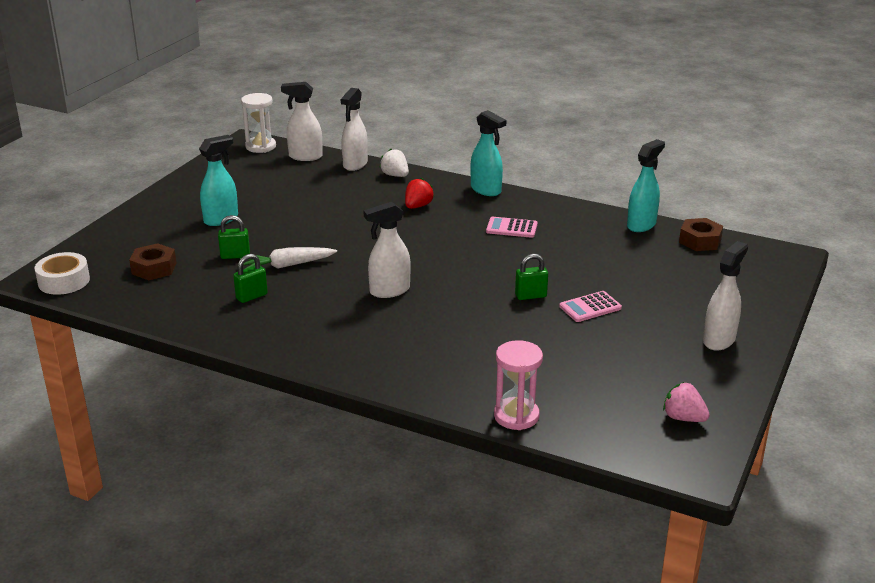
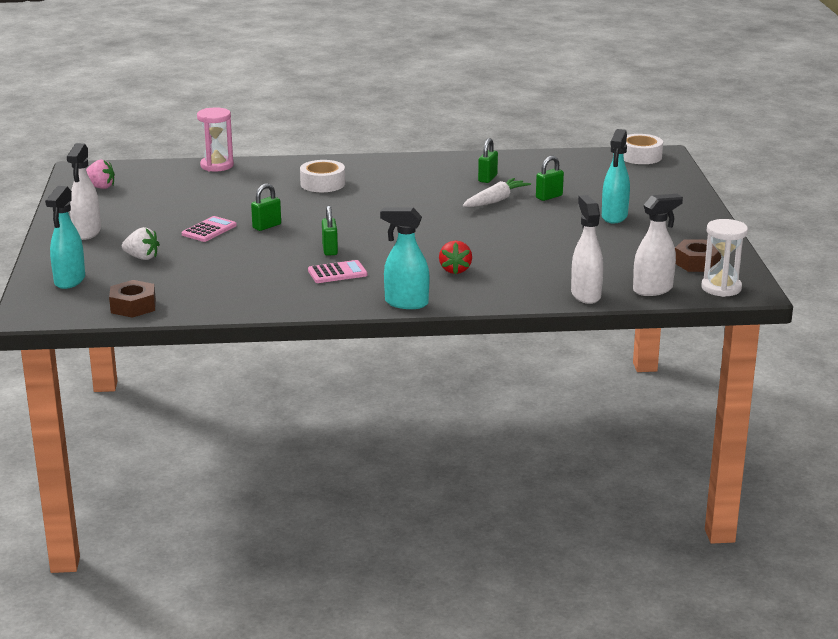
camera: 150 degrees right, 5 degrees down
(154, 268) = (593, 176): brown nut -> brown nut (697, 263)
(389, 291) = (387, 204): white spray bottle -> none
(395, 175) = (524, 294): white strawberry -> white strawberry (142, 257)
(422, 341) = (322, 184): none -> white tape
(496, 252) = (330, 250): none -> green padlock
(641, 225) = (205, 308): turquoise spray bottle -> turquoise spray bottle (69, 281)

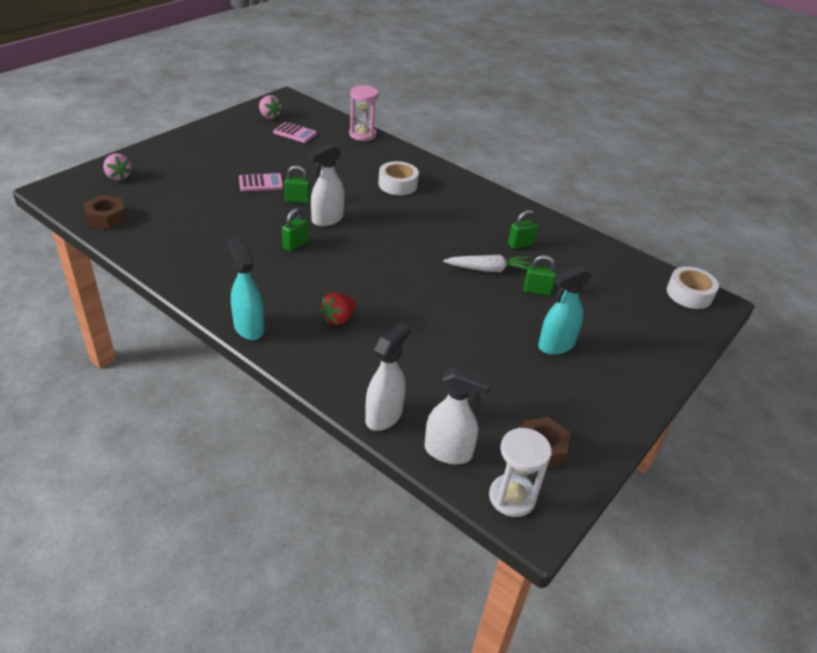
camera: 40 degrees right, 15 degrees up
(69, 281) = (118, 177): turquoise spray bottle -> pink strawberry
(87, 233) = (197, 146): white spray bottle -> white spray bottle (327, 219)
(142, 257) = (185, 182): white strawberry -> none
(337, 273) = (261, 268): pink calculator -> pink calculator (295, 133)

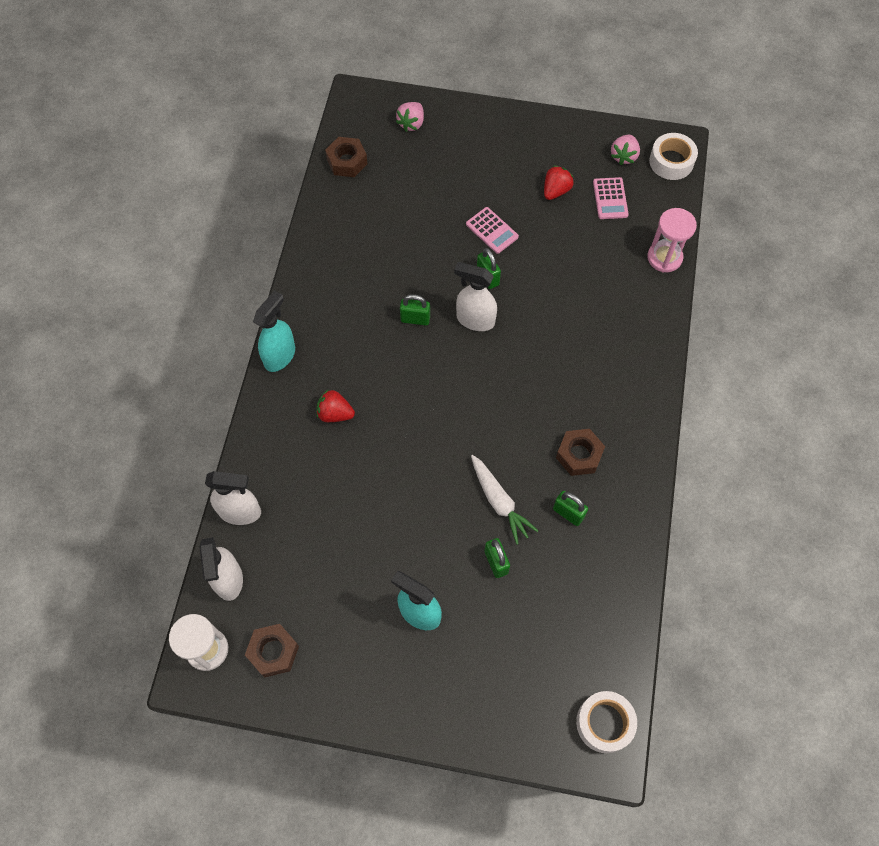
camera: 65 degrees right, 25 degrees up
(262, 148) = (556, 191): none -> red strawberry
(398, 184) = (589, 344): white tape -> white tape (671, 162)
(479, 222) = (579, 455): none -> brown nut

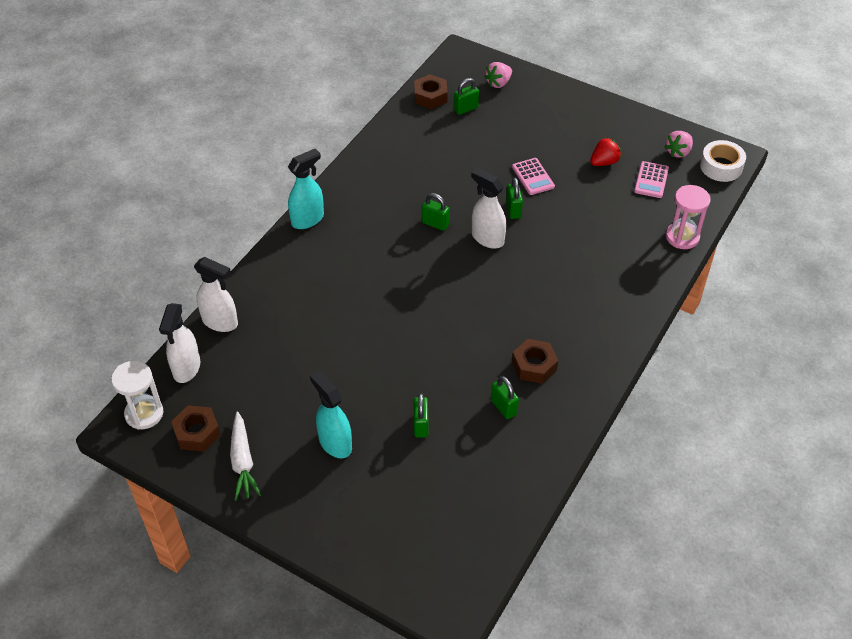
camera: 20 degrees right, 15 degrees down
(335, 413) = (333, 273): red strawberry -> none
(390, 166) = (465, 109): none -> green padlock
(499, 502) = (445, 380): white carrot -> white carrot (243, 461)
(604, 723) = (461, 583): white tape -> none

